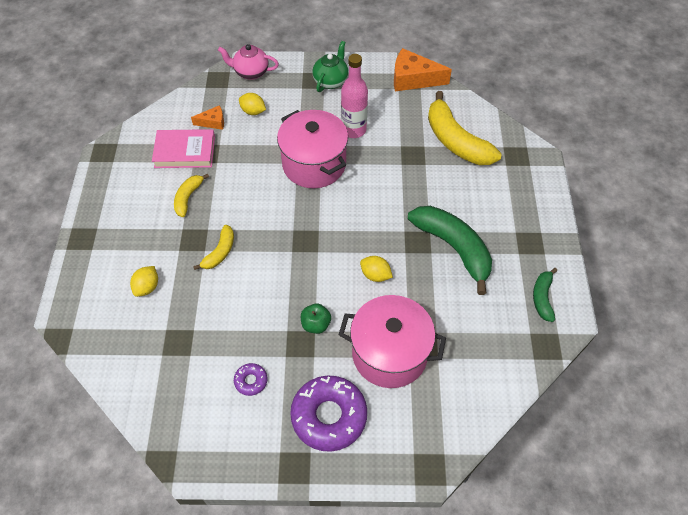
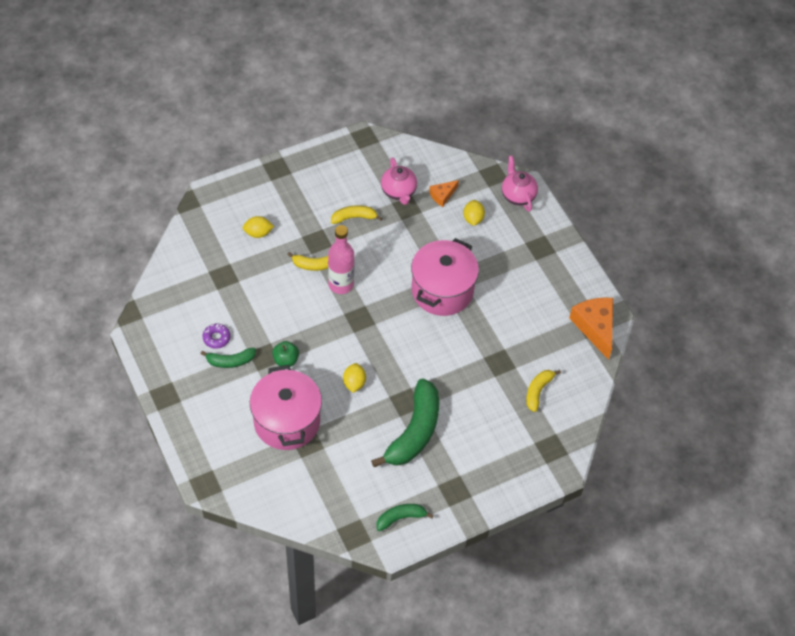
camera: 60 degrees right, 0 degrees up
(185, 152) = (398, 191): pink book -> pink teapot
(213, 122) = (442, 195): orange cheese -> orange cheese turned 90 degrees clockwise
(288, 378) = (230, 361): none -> green banana
(329, 416) = (214, 401): purple donut -> none
(331, 81) = (548, 261): green teapot -> none
(353, 130) = (500, 304): pink bottle -> pink bottle (341, 284)
(456, 141) = (538, 391): yellow banana -> yellow banana, size x0.51

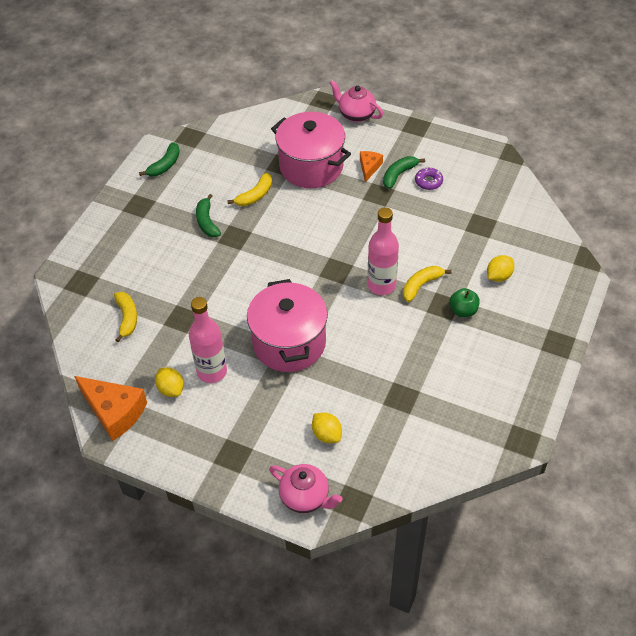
camera: 145 degrees right, 5 degrees down
(286, 360) = (359, 202): green apple -> green apple (463, 310)
(354, 217) = (437, 350): yellow banana -> yellow banana (255, 195)
(354, 383) = (289, 222): yellow lemon -> yellow lemon (171, 389)
(398, 191) = (425, 407): pink teapot -> pink teapot (356, 115)
(414, 431) = (207, 222): green banana -> green banana, size x0.51
(442, 195) = (380, 436): orange cheese -> orange cheese (369, 167)
(510, 308) = (212, 371): none -> pink bottle

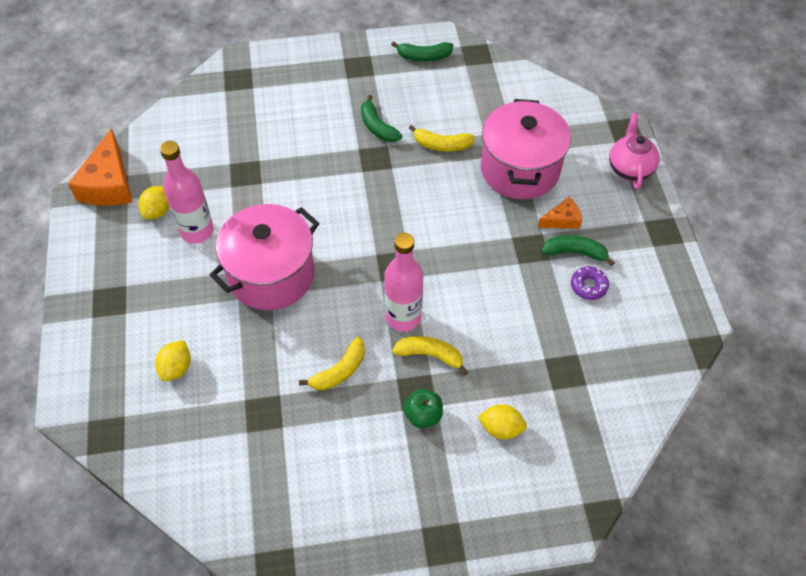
camera: 55 degrees right, 5 degrees up
(127, 318) = (219, 133): yellow banana -> yellow banana (339, 371)
(207, 222) = (377, 127): green banana -> green banana turned 75 degrees counterclockwise
(305, 497) = (91, 389): pink teapot -> none

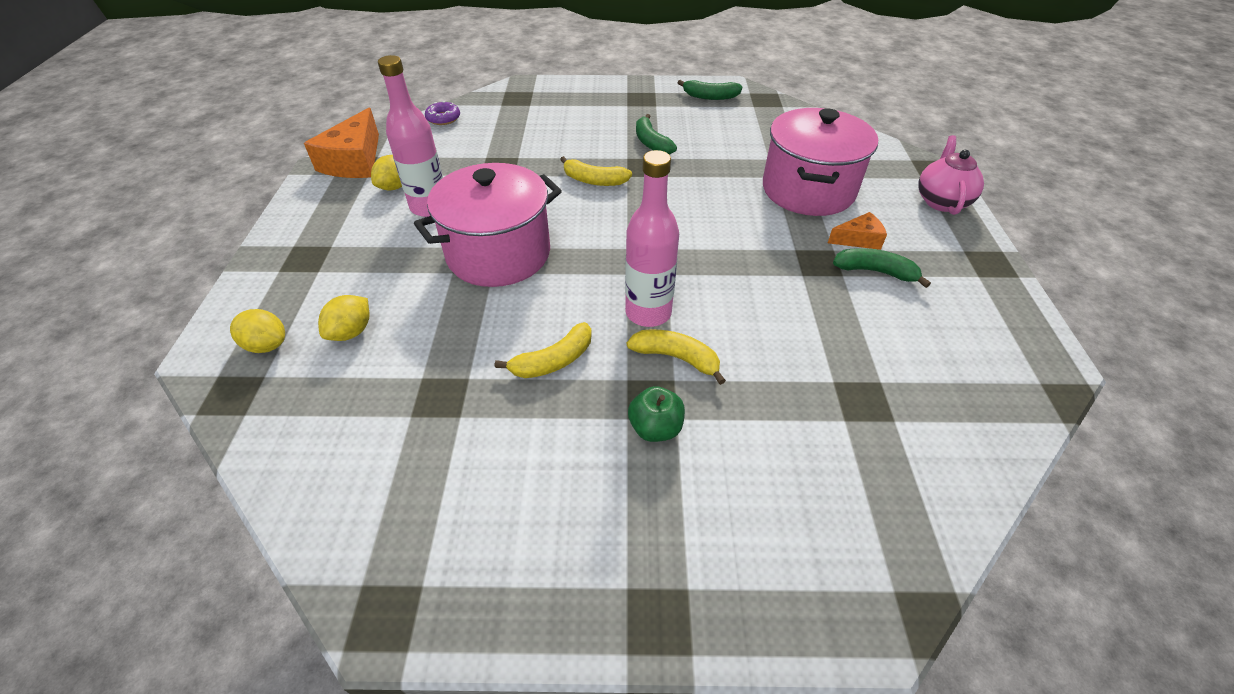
camera: 10 degrees right, 10 degrees down
(441, 145) = (720, 163): yellow banana -> yellow banana (594, 180)
(501, 428) = (766, 460): yellow lemon -> yellow lemon (267, 345)
(588, 286) = (894, 307): purple donut -> purple donut (443, 118)

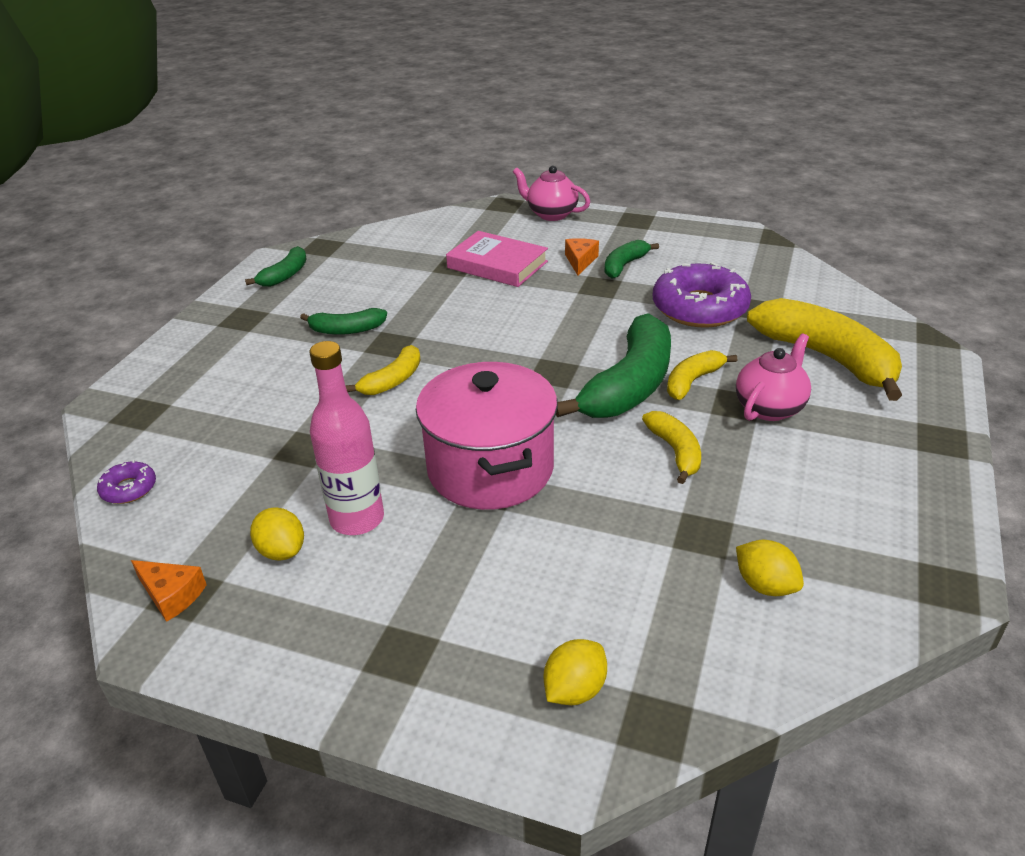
camera: 70 degrees left, 10 degrees down
(351, 332) = (579, 603): yellow lemon -> yellow lemon (765, 585)
(354, 161) = (171, 595): orange cheese -> orange cheese, size x0.54
(648, 313) = (629, 385): pink bottle -> green banana
(655, 428) = (769, 407): green apple -> pink teapot
(788, 478) = (826, 358): none -> yellow banana
(808, 190) = (497, 265): pink pot -> pink book
(827, 344) = (699, 308): none -> purple donut

